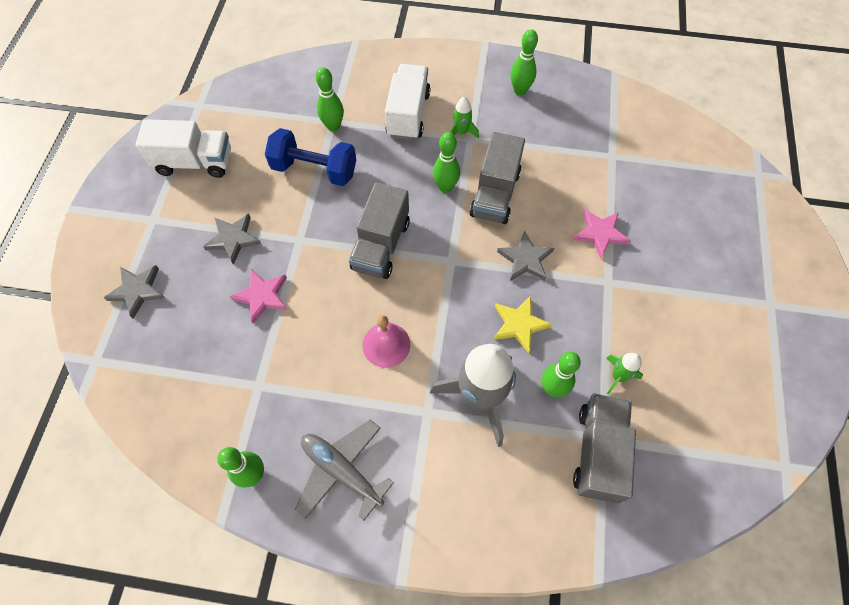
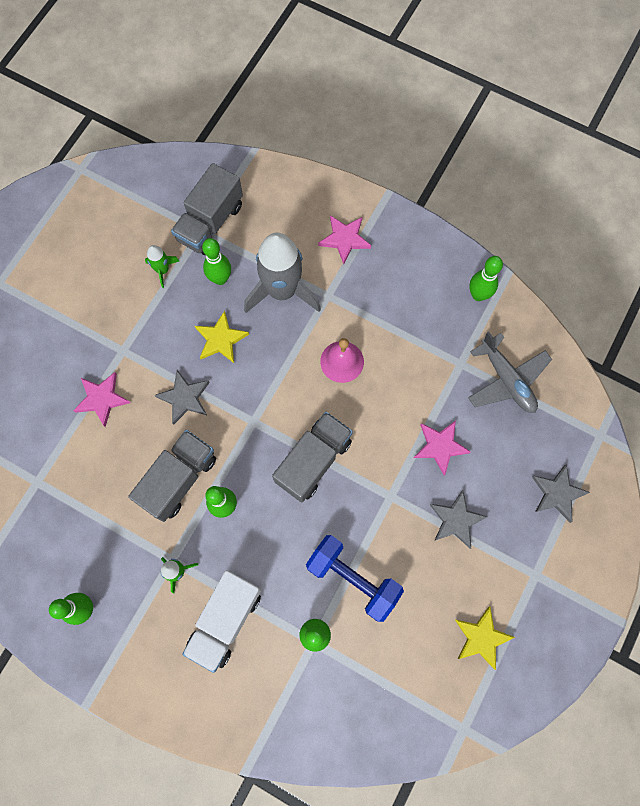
camera: 160 degrees left, 10 degrees up
(194, 162) = (481, 637): white truck -> yellow star
(342, 471) = (409, 275): grey plane -> grey plane (506, 379)
(433, 490) = (345, 239): none -> pink star

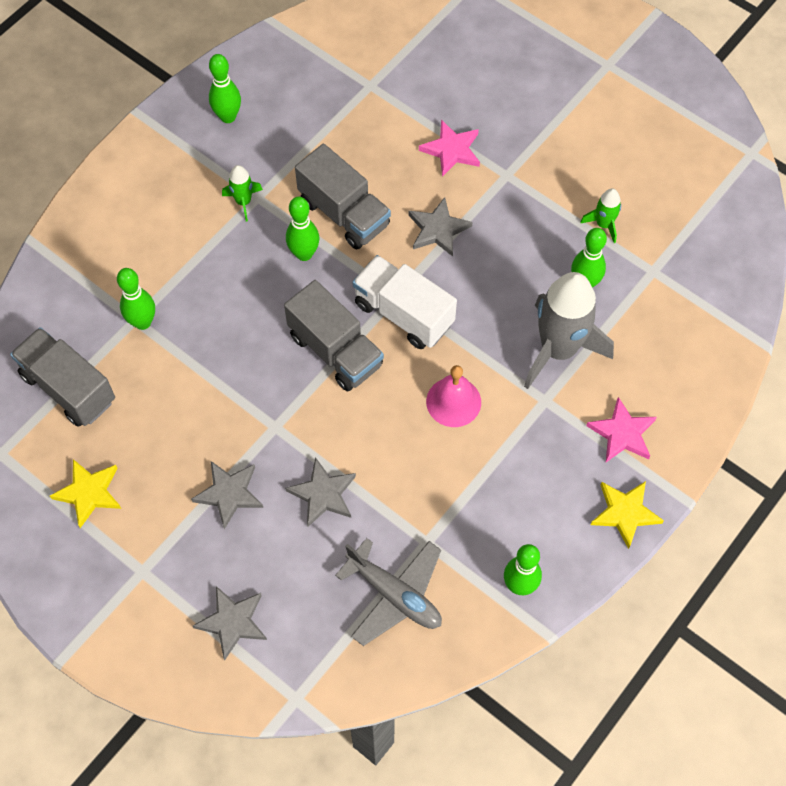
camera: 100 degrees right, 10 degrees down
(210, 222) = (663, 282): grey truck -> grey truck (68, 388)
(220, 339) = (504, 274): yellow star -> yellow star (625, 513)
(225, 620) = (181, 239): white truck -> white truck (403, 313)
(353, 578) = (191, 370): blue dumbbell -> none
(440, 446) = (323, 494): pink star -> grey star
(506, 379) = (394, 594): grey plane -> grey plane turned 120 degrees counterclockwise

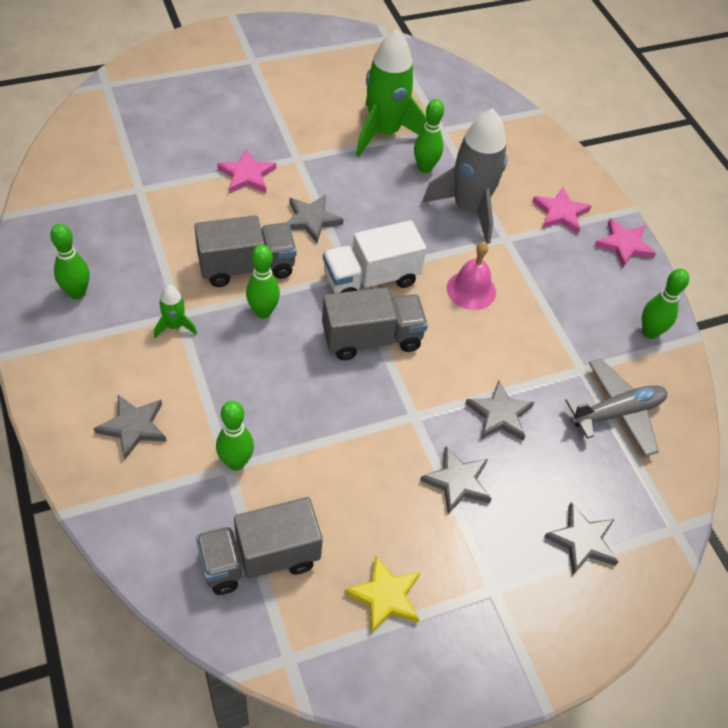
camera: 65 degrees left, 10 degrees down
(129, 235) = (133, 427): none -> grey star
(603, 224) = (384, 132): green rocket -> green rocket, size x2.23
(625, 513) = (624, 245): yellow star -> pink star

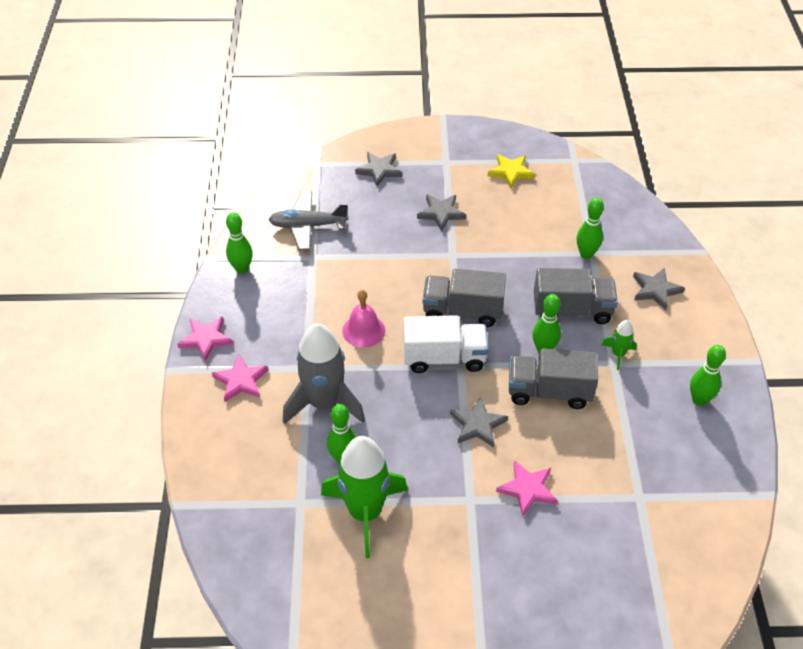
camera: 155 degrees left, 5 degrees down
(259, 559) = (581, 203): grey truck -> grey truck (572, 310)
(499, 414) = (391, 242): grey star -> none

